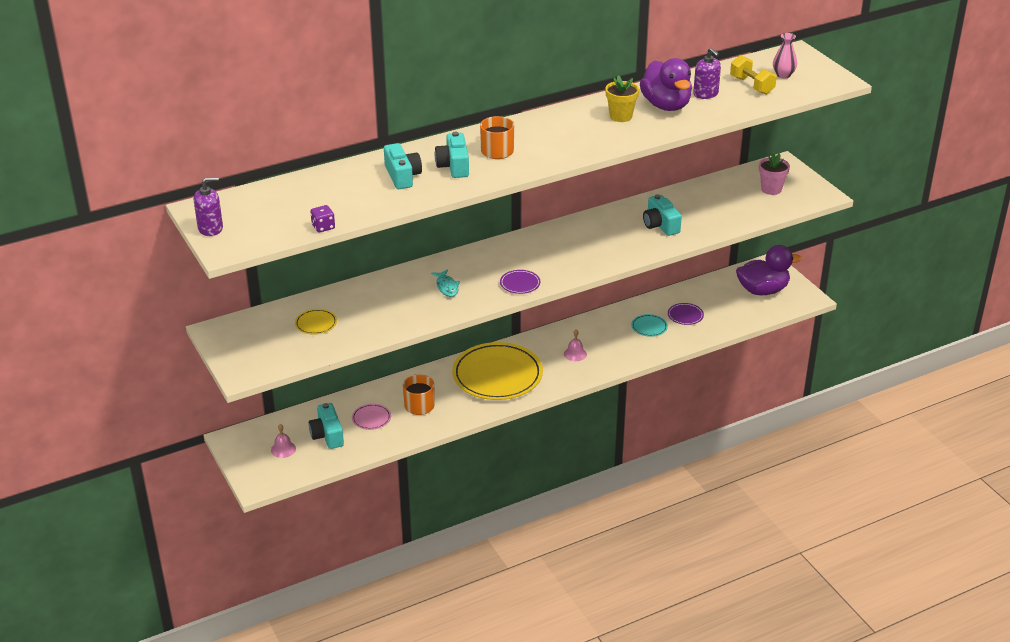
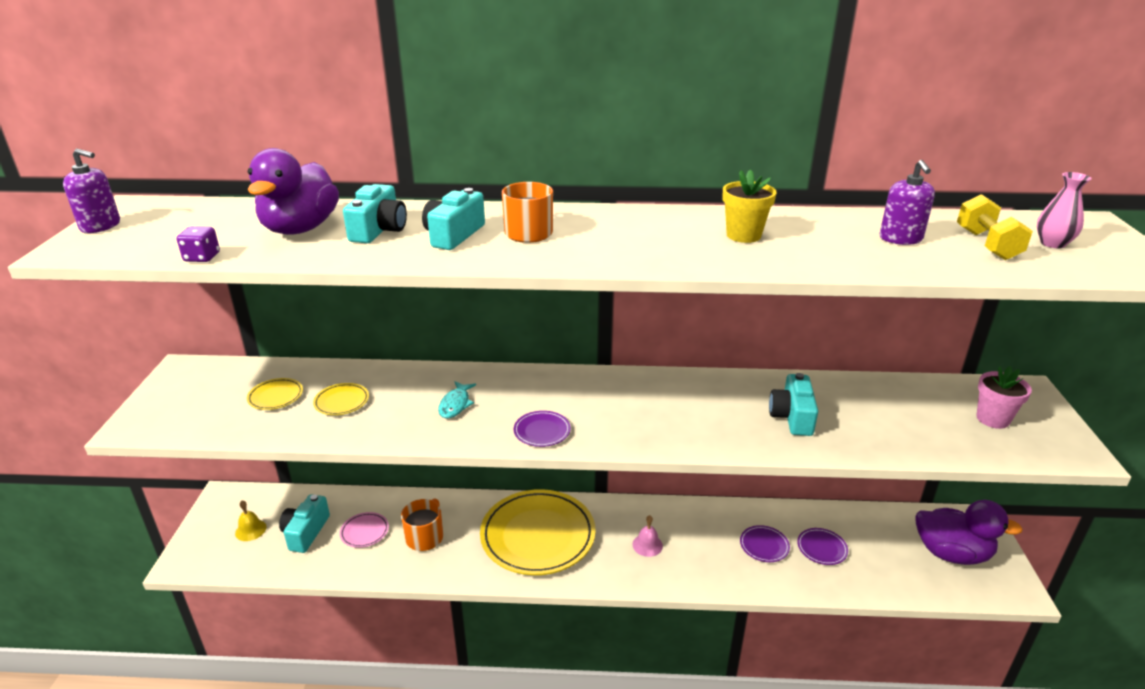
camera: 30 degrees right, 5 degrees down
(283, 449) = (250, 530): pink bell -> yellow bell
(367, 311) = (341, 402): none -> yellow plate
(649, 327) = (764, 546): turquoise plate -> purple plate
(666, 105) = (824, 238): purple duck -> purple duck (300, 229)

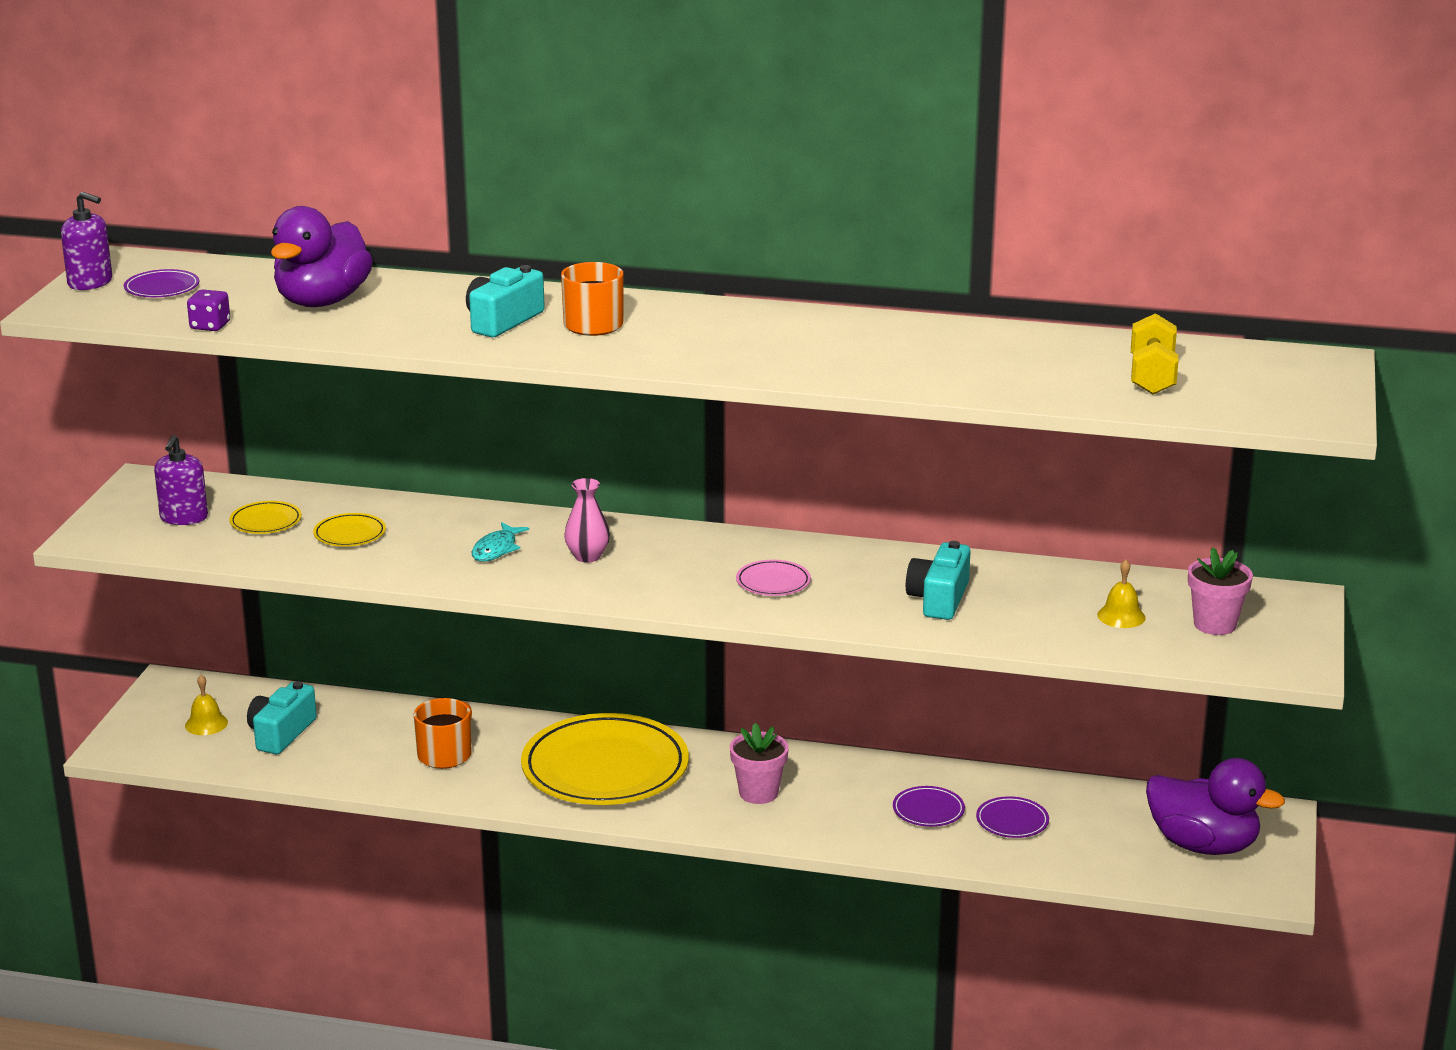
camera: 10 degrees right, 5 degrees down
(364, 532) = (362, 741): pink plate -> pink plate (773, 582)
(379, 230) = (415, 309): turquoise camera -> none
(542, 431) = (599, 586): purple plate -> purple plate (162, 288)
(647, 545) = (758, 793): pink bell -> pink flower pot
(743, 235) = (856, 345): yellow flower pot -> none
(900, 238) = (1050, 362): purple soap dispenser -> purple soap dispenser (184, 518)
(925, 418) = (1121, 616): none -> yellow bell
(1052, 243) = (1238, 381): pink vase -> pink vase (587, 556)

